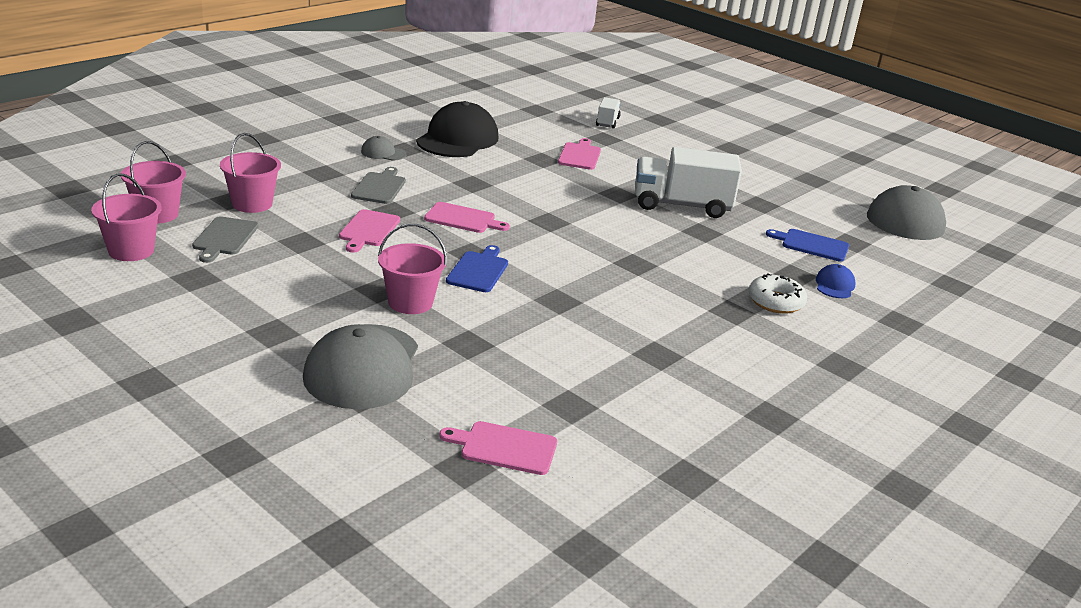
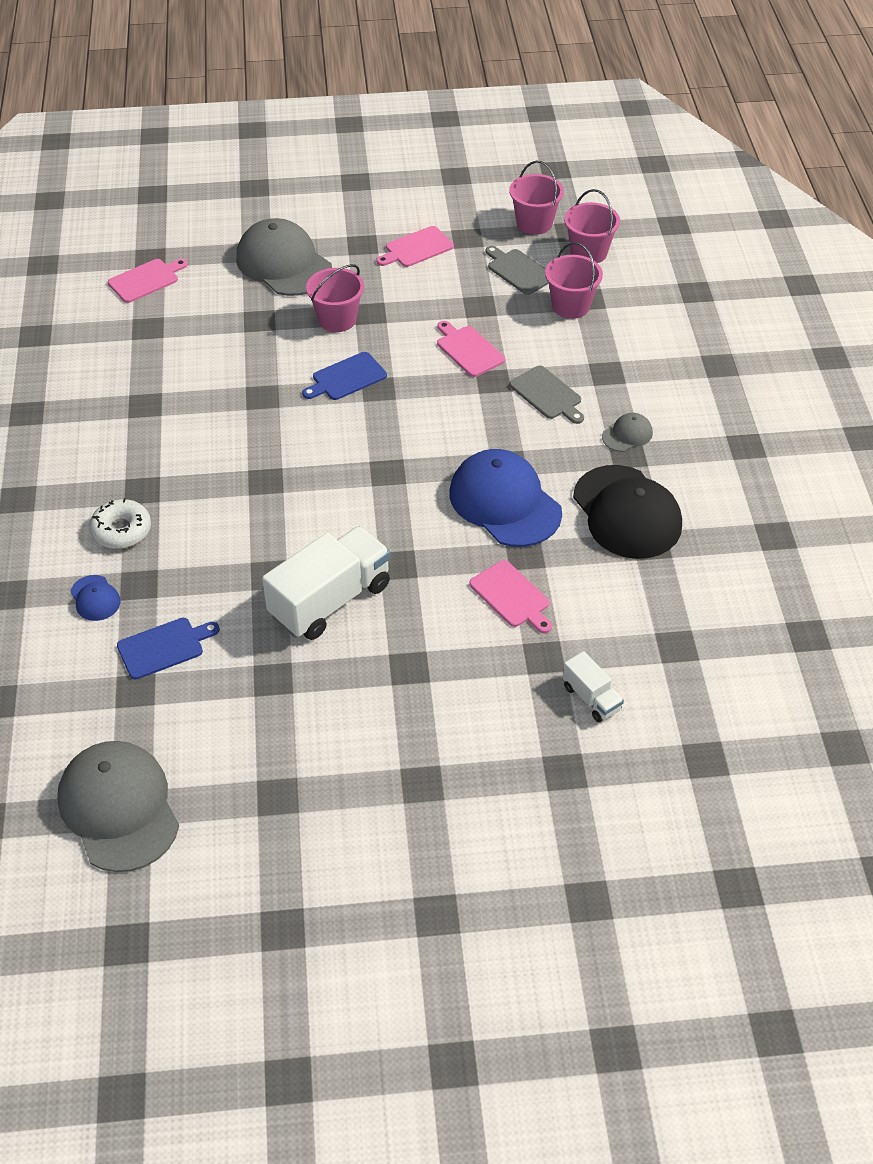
camera: 135 degrees right, 20 degrees up
(463, 219) = (441, 416): pink cutting board -> pink cutting board (416, 248)
(478, 270) = (346, 378): blue cutting board -> blue cutting board turned 90 degrees clockwise
(510, 175) = (505, 502): none -> blue cap

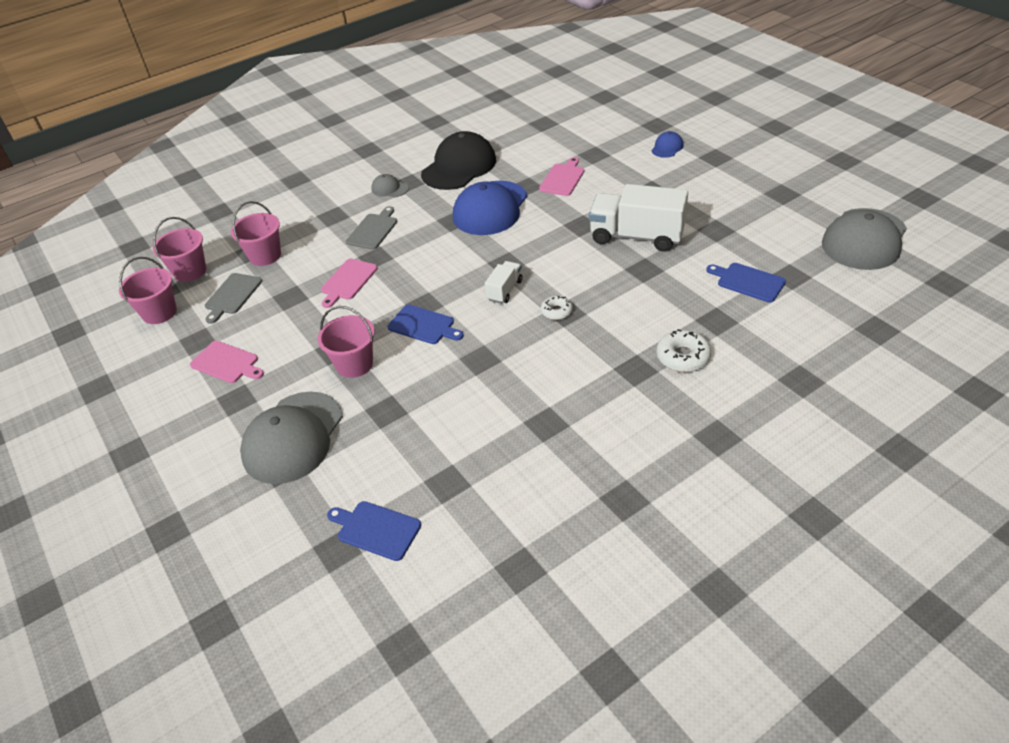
camera: 115 degrees left, 5 degrees down
(95, 598) = (751, 334): blue cap -> blue cap (667, 147)
(146, 280) = (376, 529): pink cutting board -> blue cutting board
(273, 475) = (556, 311): none -> white donut
(591, 698) = (604, 133): white truck -> white truck (505, 290)

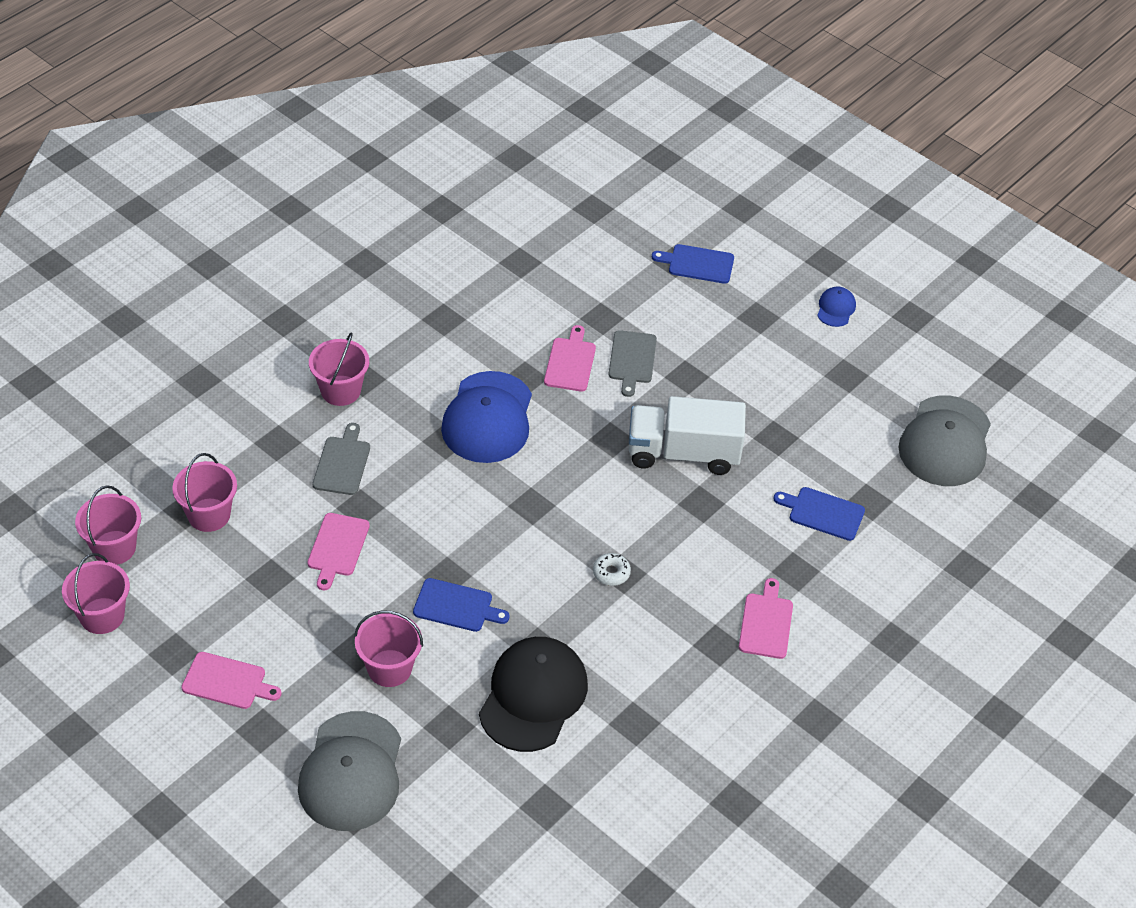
camera: 20 degrees left, 5 degrees up
(232, 295) = (190, 581): grey cutting board -> grey cutting board (632, 360)
(376, 529) = (486, 868): blue cutting board -> blue cutting board (698, 264)
(389, 189) = (340, 390): grey cap -> pink bucket
(459, 167) = (425, 347): black cap -> black cap (533, 696)
(505, 290) = (541, 547): white truck -> none
(667, 147) = (694, 302): blue cap -> blue cap (836, 308)
(683, 357) = (766, 623): white donut -> pink cutting board

